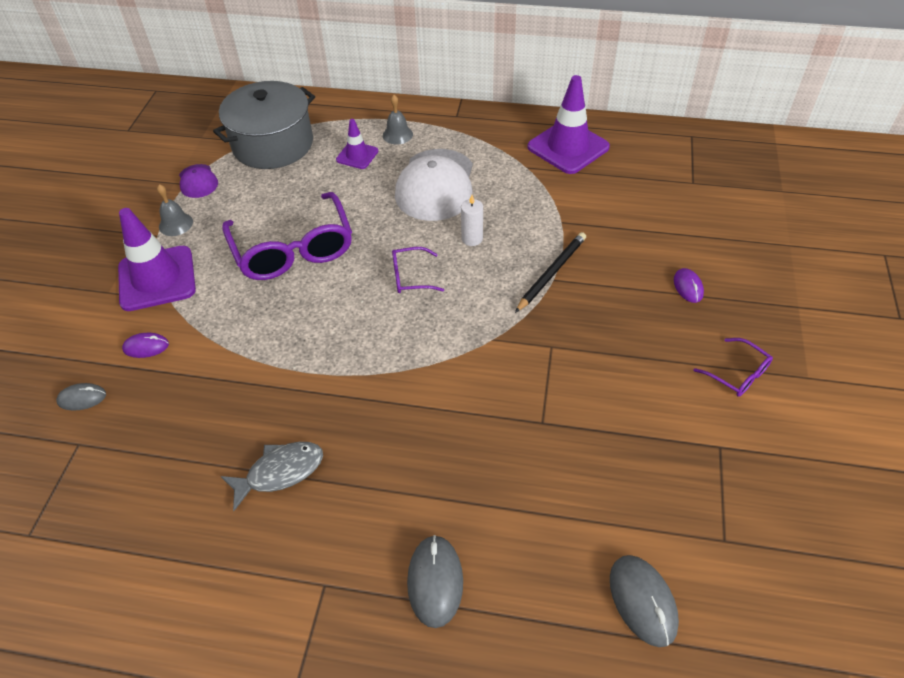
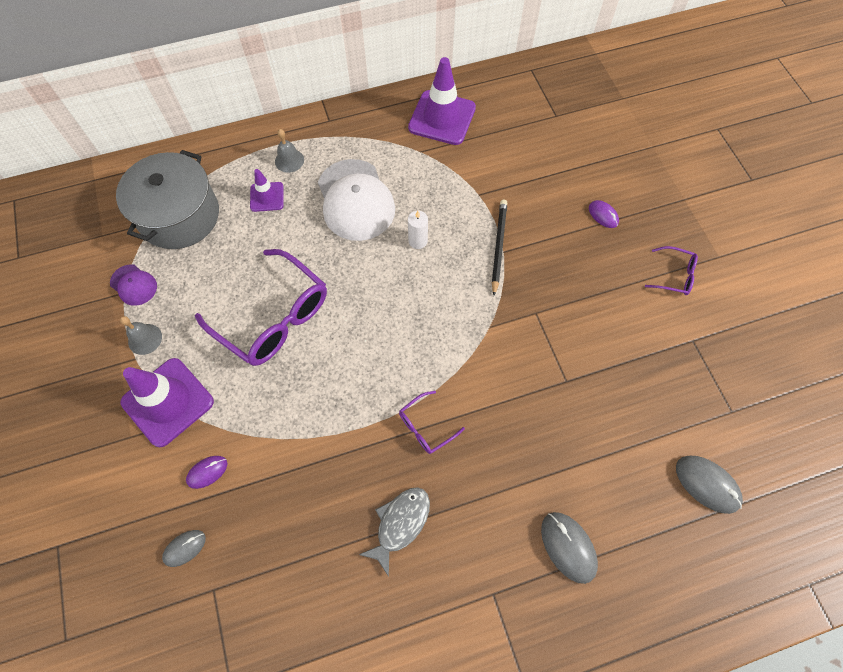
camera: 30 degrees left, 15 degrees up
(410, 277) = (390, 299): purple glasses -> purple glasses (425, 427)

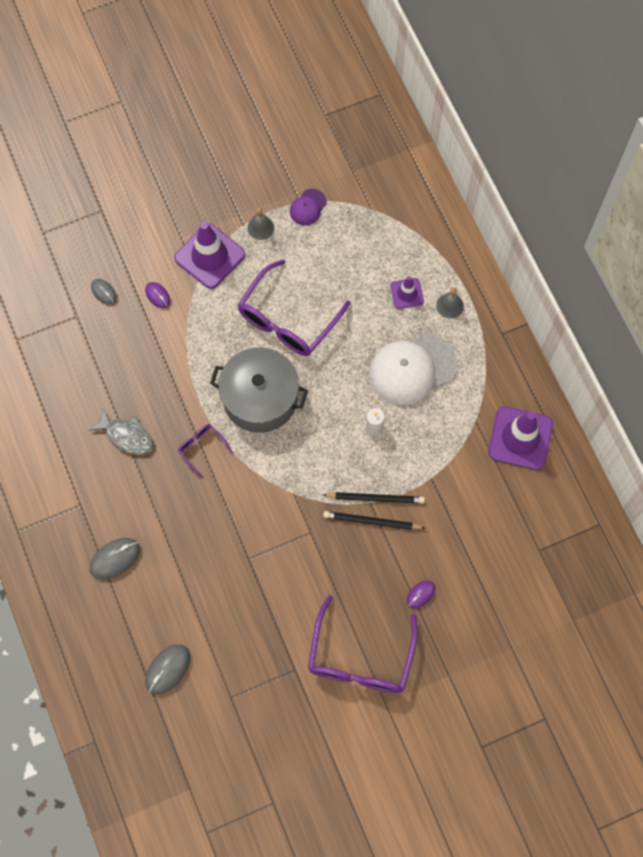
camera: 85 degrees right, 5 degrees up
(179, 216) = (379, 226): grey pot -> grey pot (260, 398)
(524, 252) = (371, 521): none -> black pencil
(674, 275) = (360, 658): purple glasses -> purple glasses, size x2.17

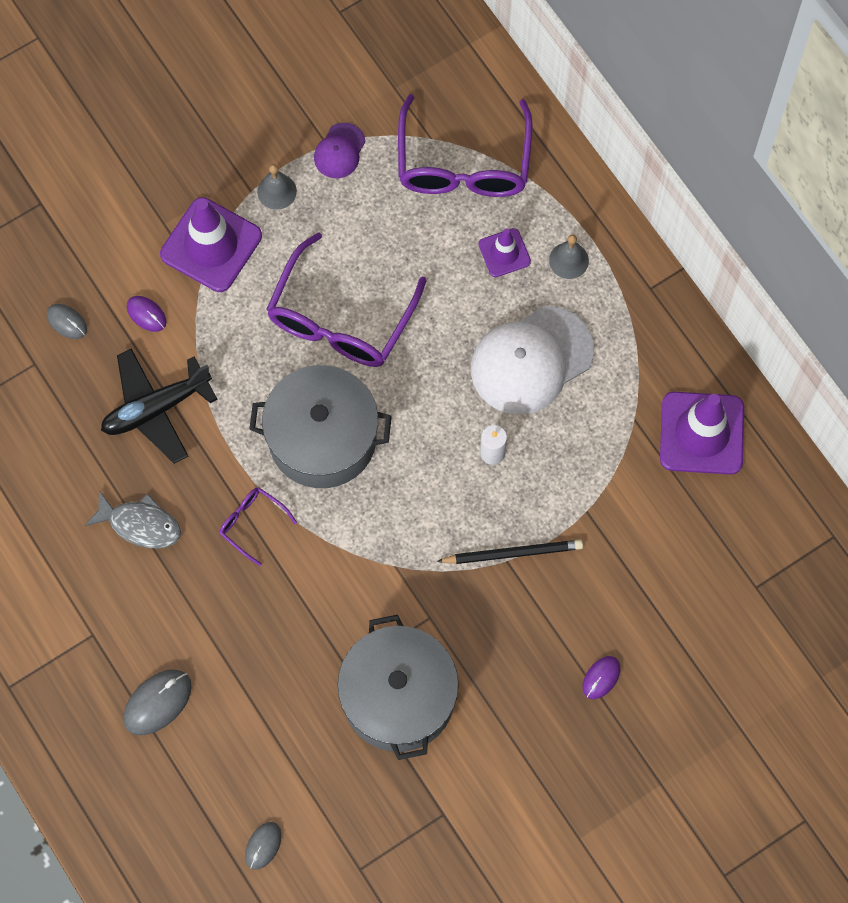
camera: 10 degrees left, 0 degrees up
(152, 360) = (156, 409): none -> black plane
(167, 669) = (263, 845): grey mouse -> grey mouse, size x0.62
(279, 583) = (398, 697): none -> grey pot
(360, 658) = (532, 782): purple glasses -> purple glasses (463, 164)
(371, 521) = (513, 587): black pencil -> none

